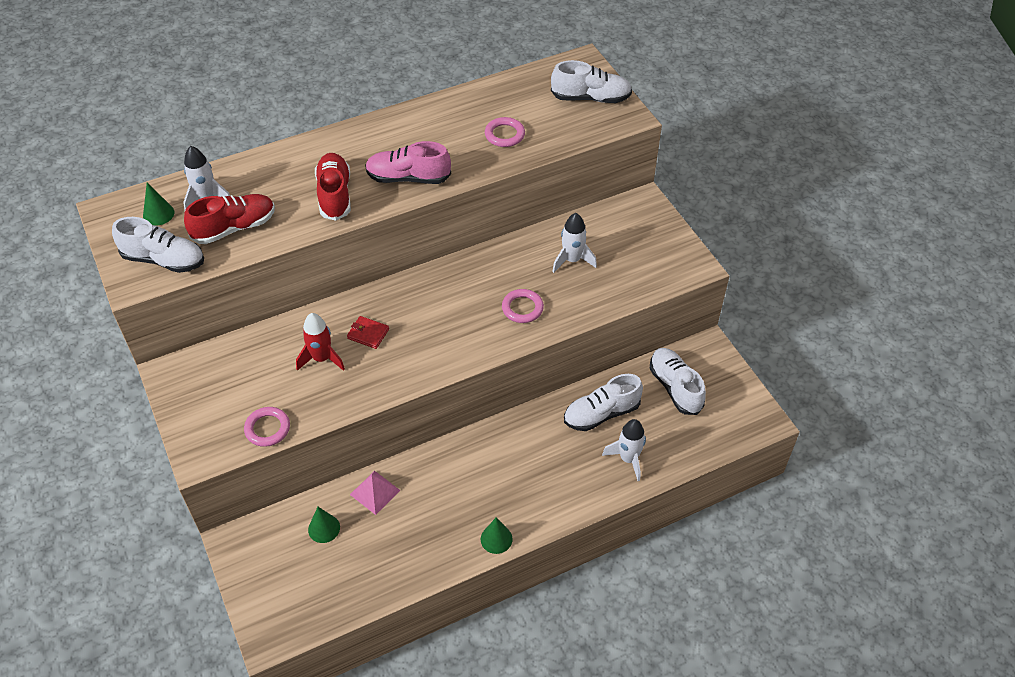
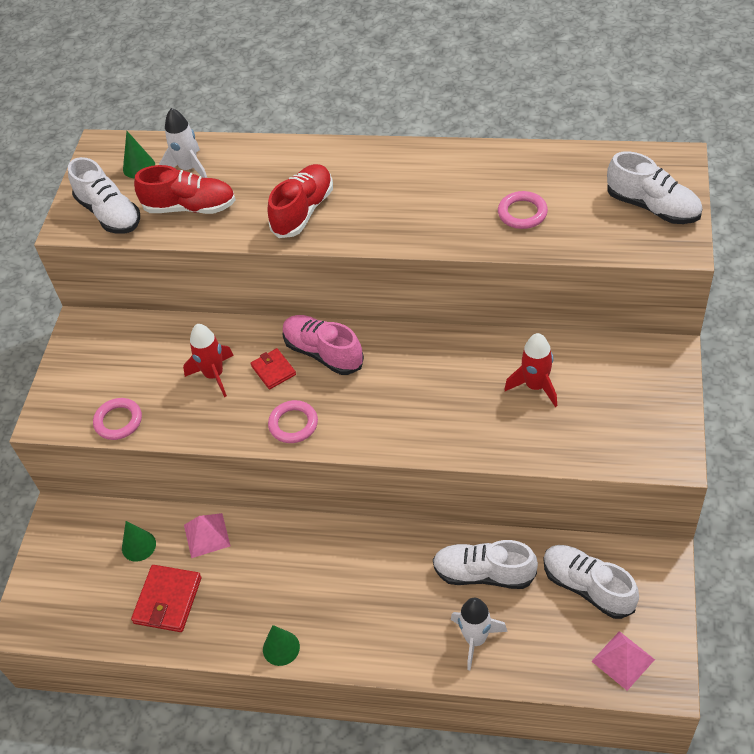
camera: 40 degrees right, 0 degrees up
(381, 554) = (168, 600): none -> red wallet
(408, 178) = (386, 221): pink shoe -> pink shoe (323, 353)
(522, 308) = (442, 415): pink ring -> pink ring (293, 424)
(572, 260) = (535, 386): white rocket -> red rocket
(675, 387) = (587, 587): white shoe -> white shoe turned 60 degrees counterclockwise
(730, 421) = (623, 660): none -> pink pyramid

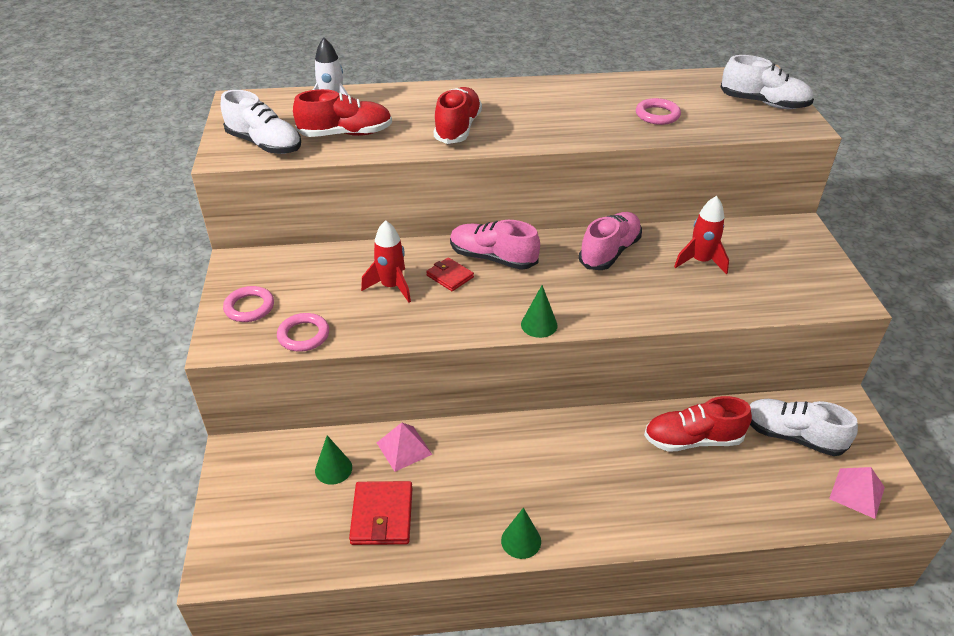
camera: 20 degrees left, 10 degrees down
(139, 167) = (282, 111): green cone -> green cone (539, 325)
(293, 424) = (488, 316): pink ring -> pink ring (249, 307)
(445, 361) = (610, 252): none -> pink shoe
(475, 639) = (712, 498): white rocket -> none
(483, 573) = (692, 440): white shoe -> red shoe

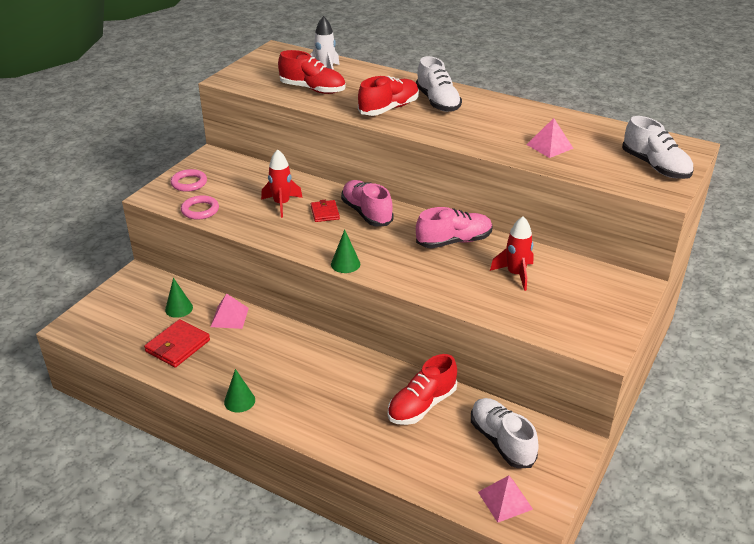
camera: 35 degrees right, 5 degrees down
(265, 144) = (257, 80): white shoe -> white shoe (438, 102)
(657, 115) = (549, 146): pink ring -> pink pyramid
(692, 440) = (421, 405): red shoe -> red shoe turned 75 degrees counterclockwise

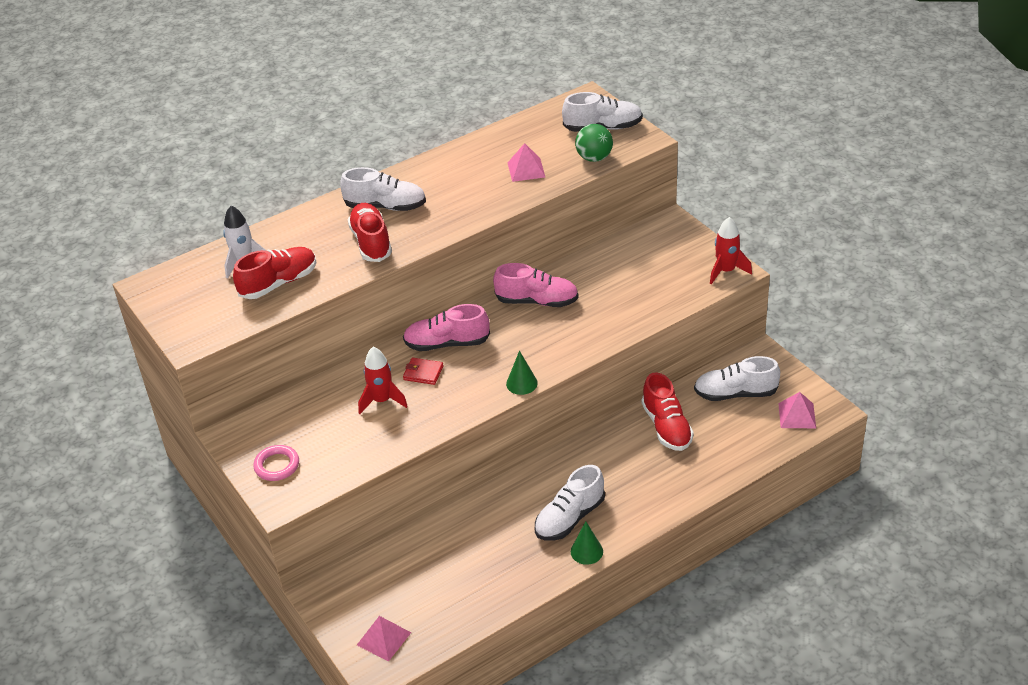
camera: 60 degrees left, 5 degrees up
(177, 346) = (473, 582): red wallet -> none
(179, 308) = (409, 568): green cone -> none
(200, 210) = (343, 468): pink ring -> none
(229, 317) = (454, 528): pink pyramid -> pink pyramid (384, 638)
(273, 378) = (569, 518): none -> white shoe
(454, 241) = (537, 301): pink shoe -> pink shoe turned 90 degrees clockwise
(515, 274) = (611, 282): red rocket -> red rocket (726, 271)
(604, 174) = (594, 158): none -> green ball

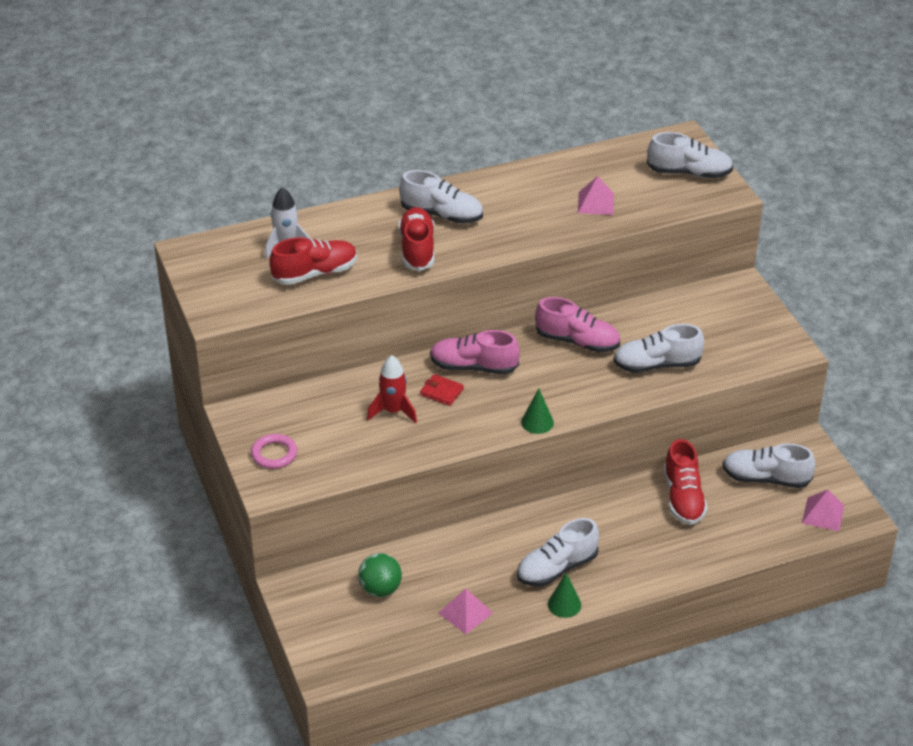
camera: 10 degrees right, 0 degrees up
(384, 638) = (341, 645): pink pyramid -> pink pyramid (465, 613)
(594, 158) = (670, 204): green ball -> green ball (380, 589)
(616, 308) = (656, 365): none -> white shoe
(726, 271) = (783, 348): red rocket -> none

